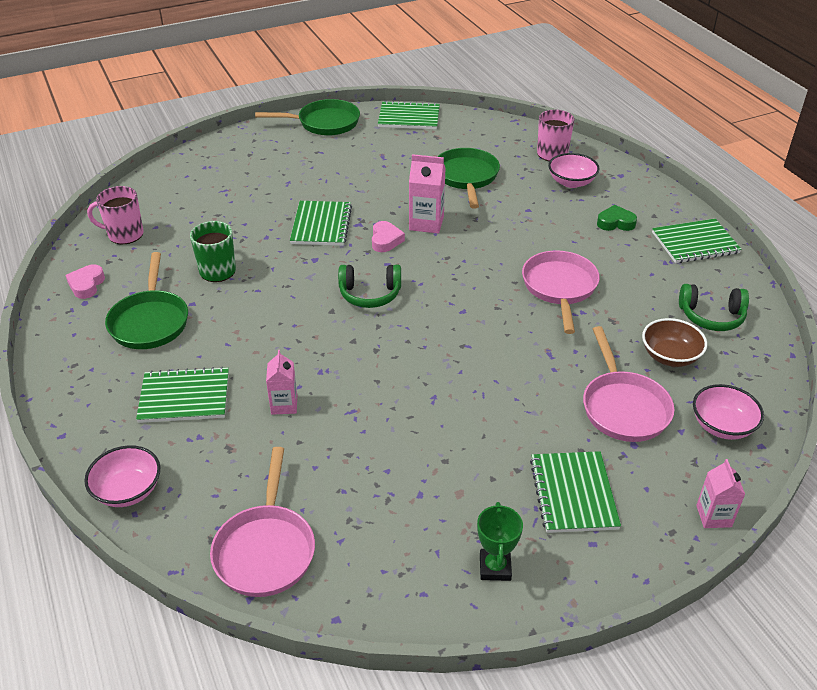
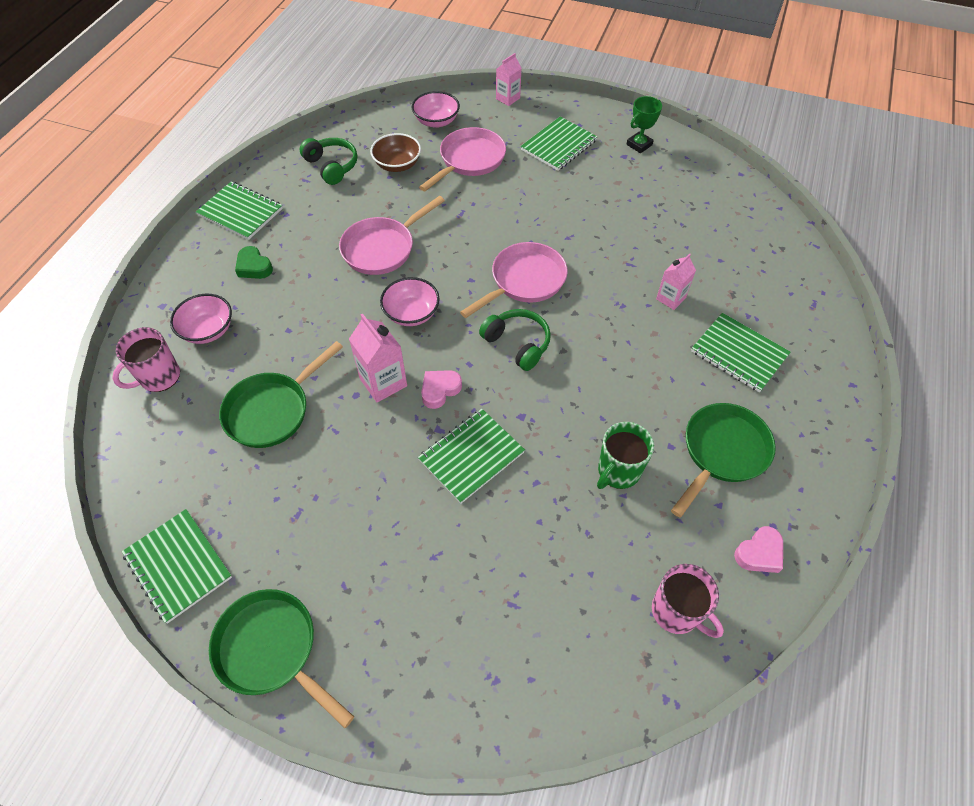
camera: 135 degrees left, 15 degrees up
(128, 490) = (820, 310): pink bowl -> pink bowl (411, 313)
(266, 549) = (753, 224): pink pan -> pink pan (524, 281)

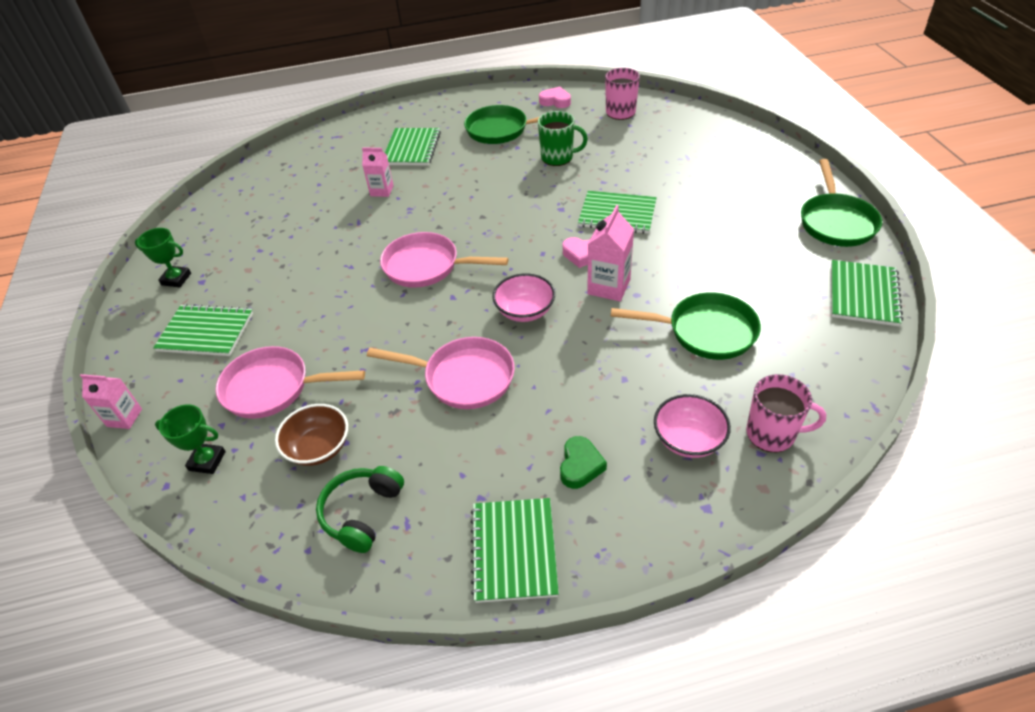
camera: 120 degrees left, 10 degrees down
(436, 121) = (207, 461): pink bowl -> green trophy
(517, 344) = (498, 239): green headphones -> none

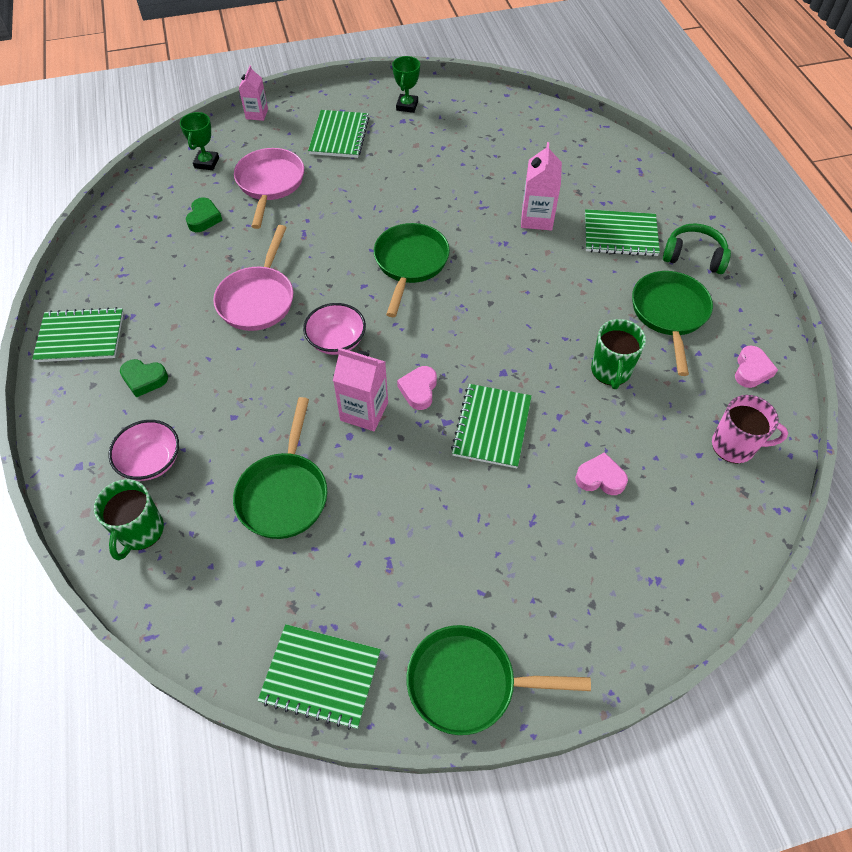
camera: 85 degrees right, 10 degrees up
(318, 447) = (204, 218): brown bowl -> green heart
(362, 513) = (138, 249): green headphones -> green headphones (694, 256)
(382, 191) = (537, 218): pink carton -> pink carton, size x1.50
(427, 266) = (410, 264): pink pan -> green pan
(656, 165) = (600, 478): none -> pink heart
(772, 434) = (140, 531): pink mug -> green mug

